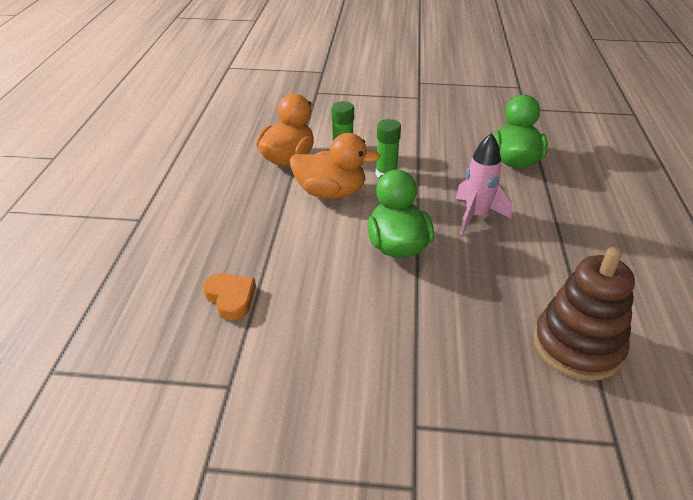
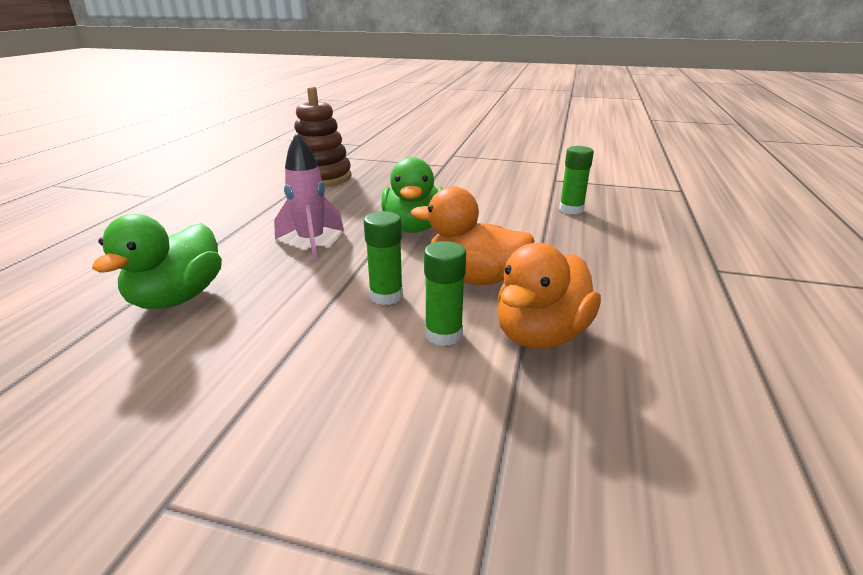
camera: 170 degrees left, 10 degrees down
(231, 298) = (571, 209): orange heart -> green glue stick

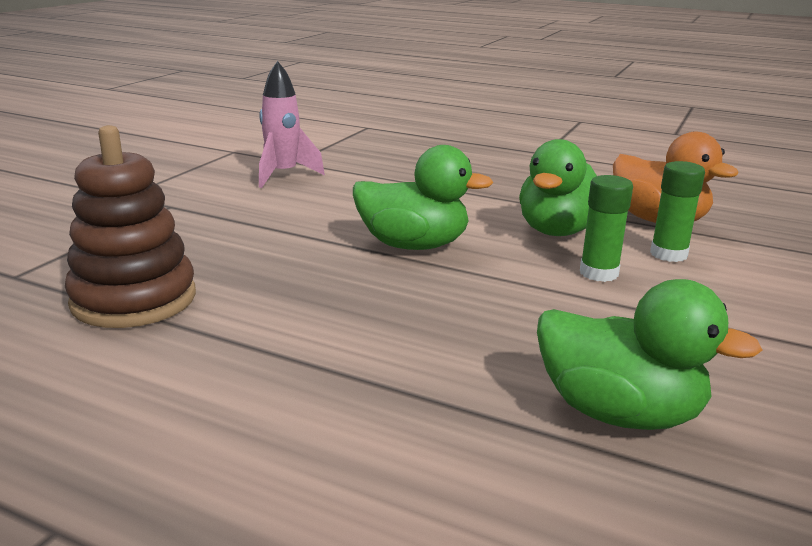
camera: 80 degrees left, 5 degrees down
(311, 242) = (442, 312): pink rocket -> pink rocket (283, 175)
(474, 278) = (558, 231): orange duck -> green duck
(571, 209) = (395, 170): green glue stick -> none

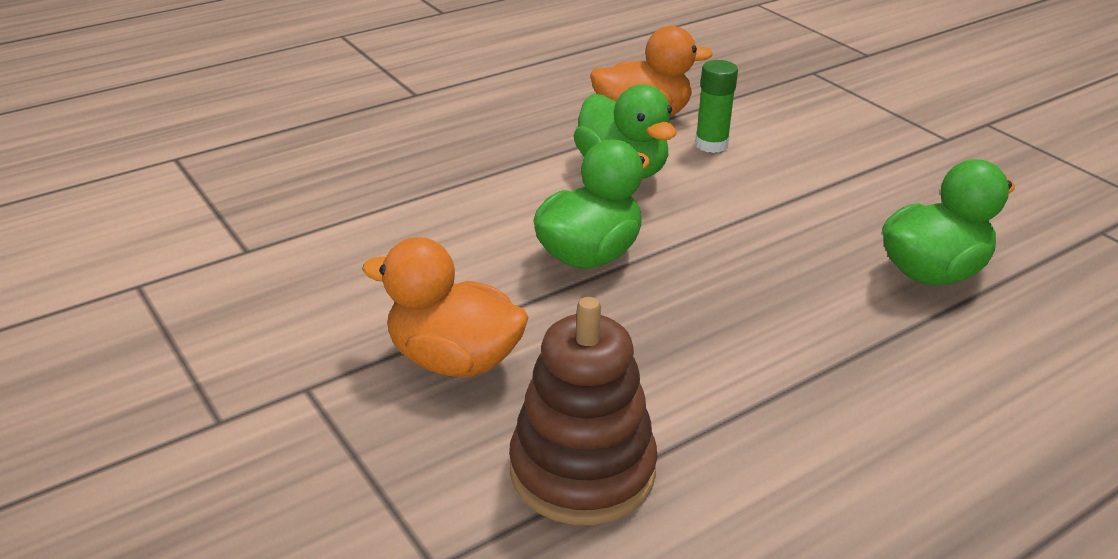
camera: 60 degrees left, 10 degrees up
(232, 234) = (454, 360): none -> orange duck
(283, 175) = (291, 272): pink rocket -> none
(599, 273) = (722, 189): green glue stick -> none

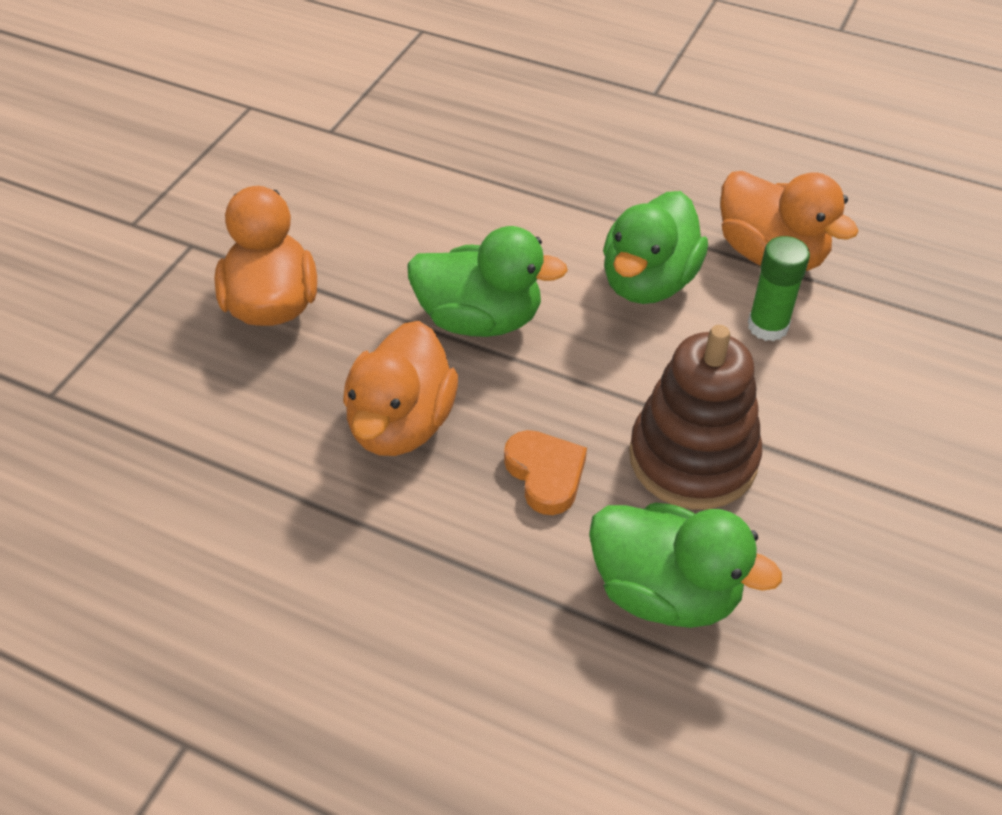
camera: 60 degrees right, 15 degrees up
(582, 471) = (186, 432): brown stacking toy -> brown stacking toy (693, 458)
(677, 334) = (401, 423): none -> orange duck
(787, 283) = (545, 474): none -> orange heart

